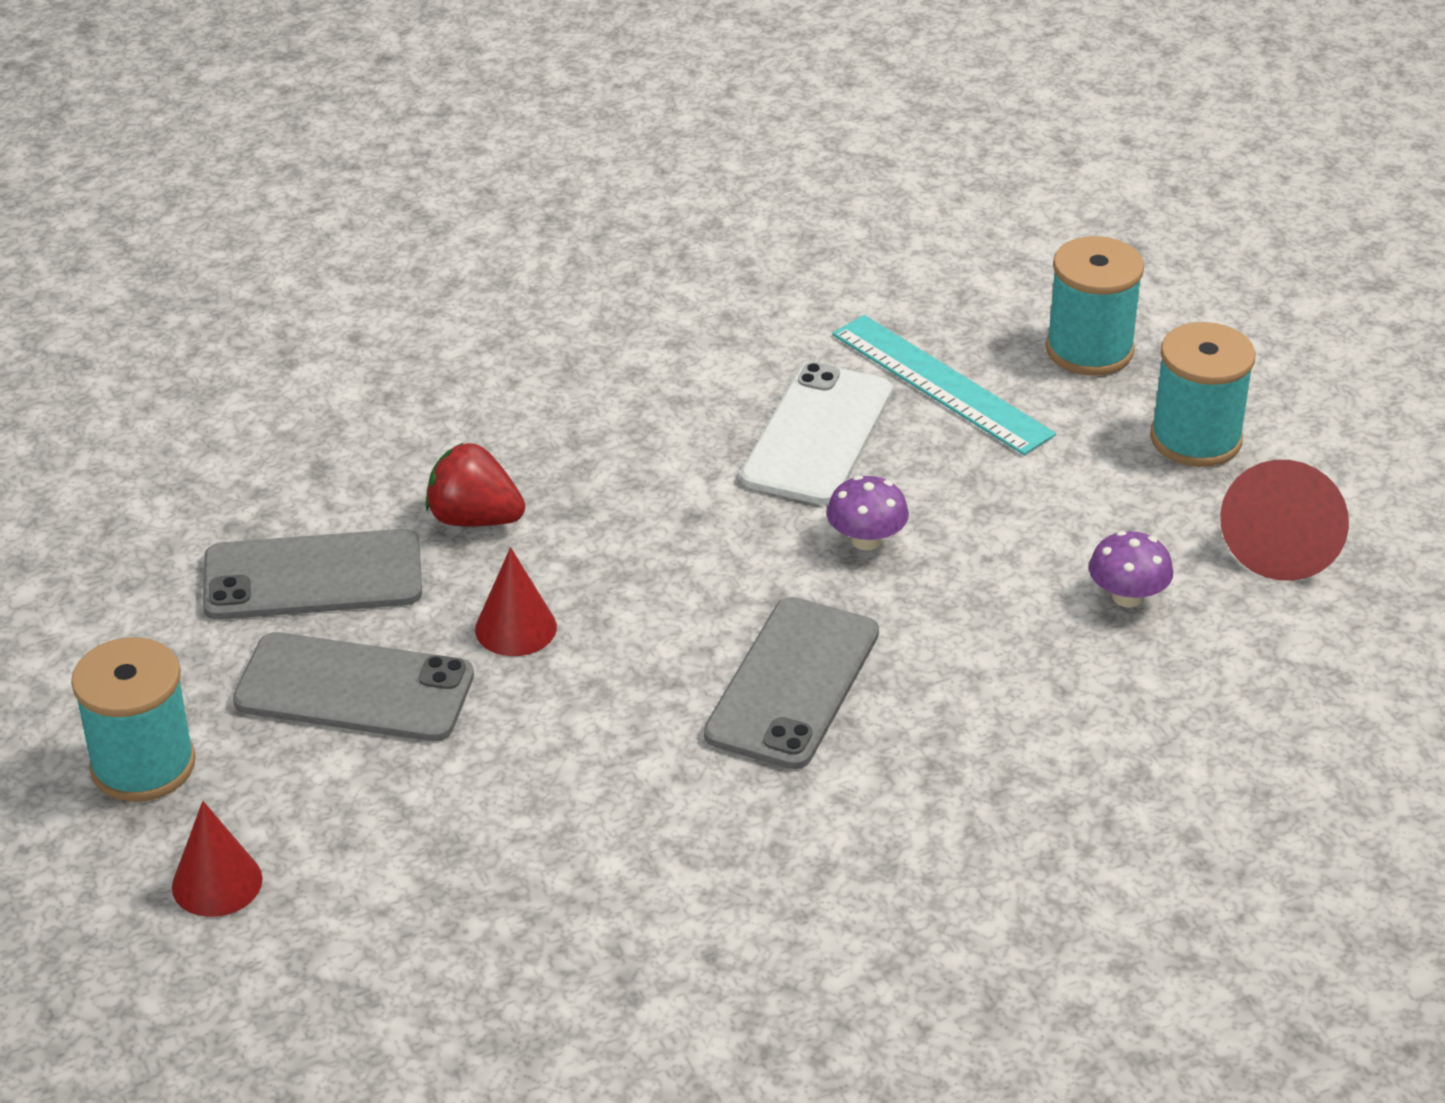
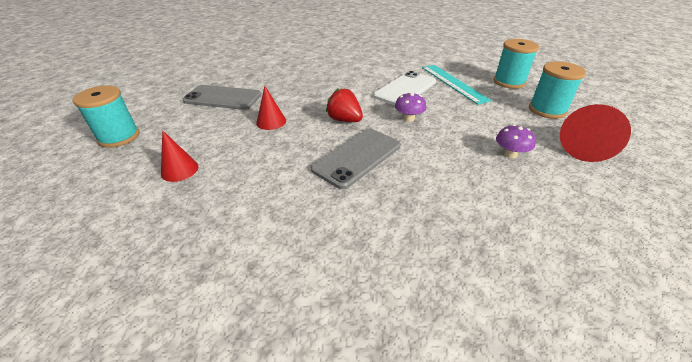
camera: 20 degrees right, 0 degrees up
(217, 883) = (96, 179): red cone -> red cone (179, 170)
(354, 689) = (205, 128): grey phone -> none
(474, 519) = (282, 92): red strawberry -> red strawberry (344, 120)

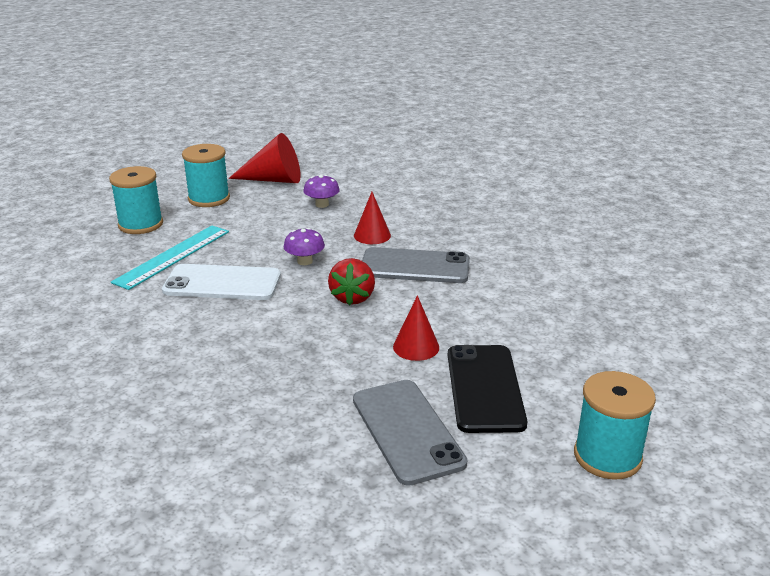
camera: 125 degrees left, 10 degrees down
(179, 170) = (572, 356): red cone -> red cone (372, 235)
(211, 127) = (485, 388): none -> black phone

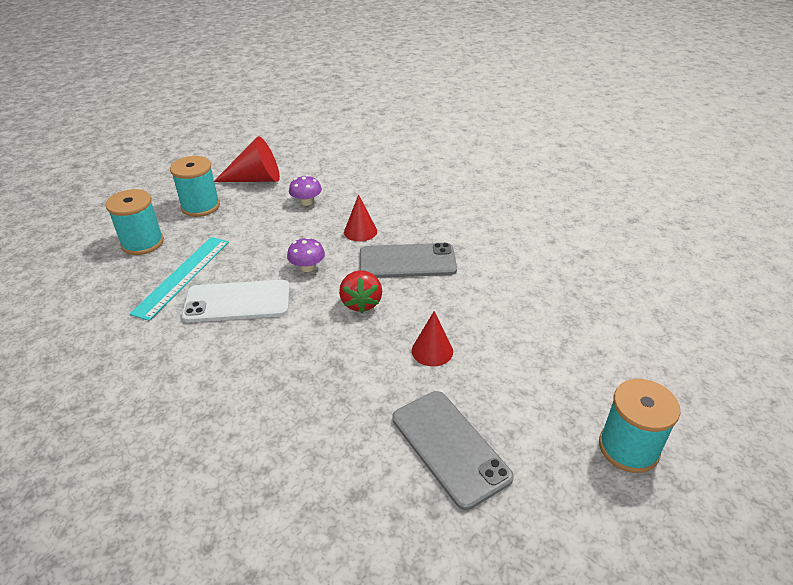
camera: 10 degrees left, 10 degrees up
(485, 388) = (504, 388): black phone -> none

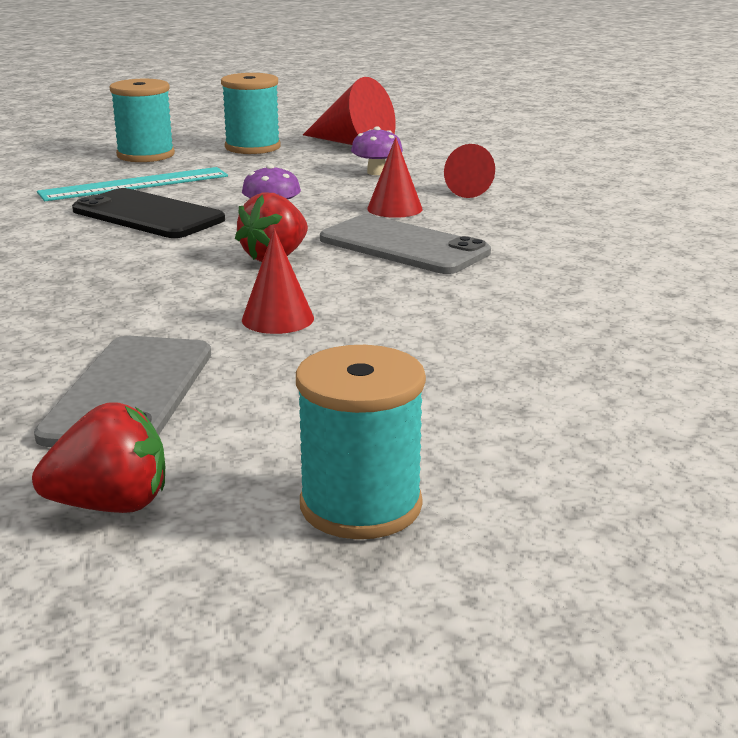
camera: 40 degrees right, 15 degrees down
(237, 301) = (148, 215): white phone -> black phone
(376, 198) = (474, 190): none -> red cone
(551, 521) = (111, 505): none -> red strawberry

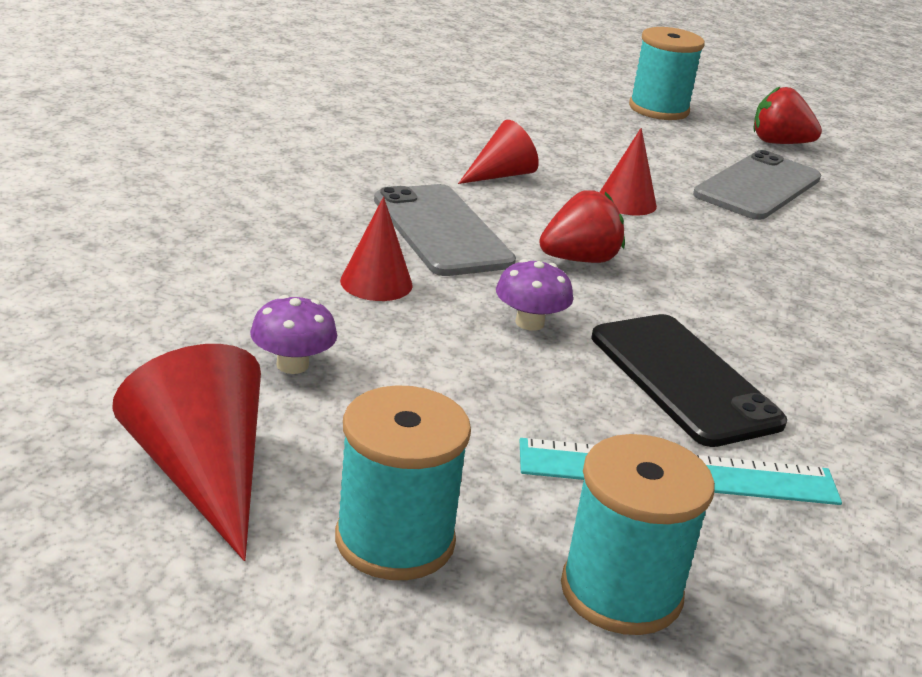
camera: 155 degrees left, 5 degrees up
(474, 190) = (235, 279): red cone -> red cone (500, 175)

